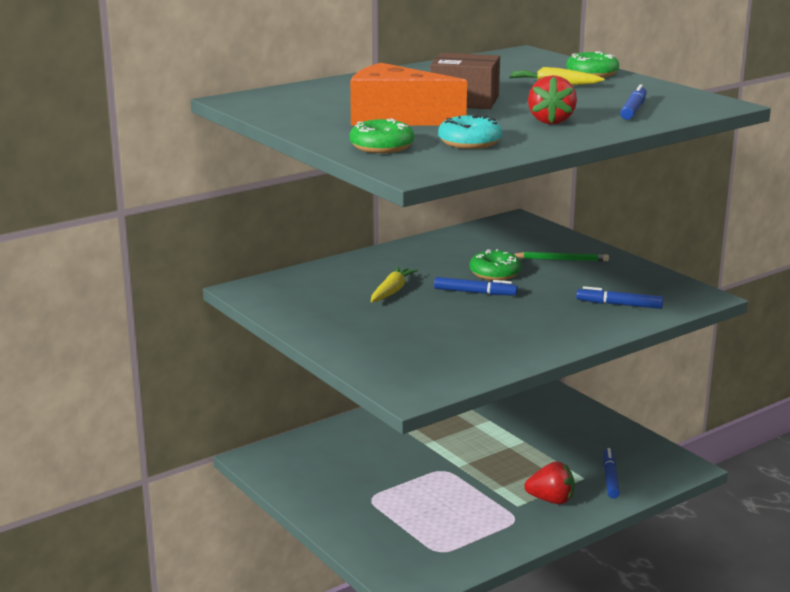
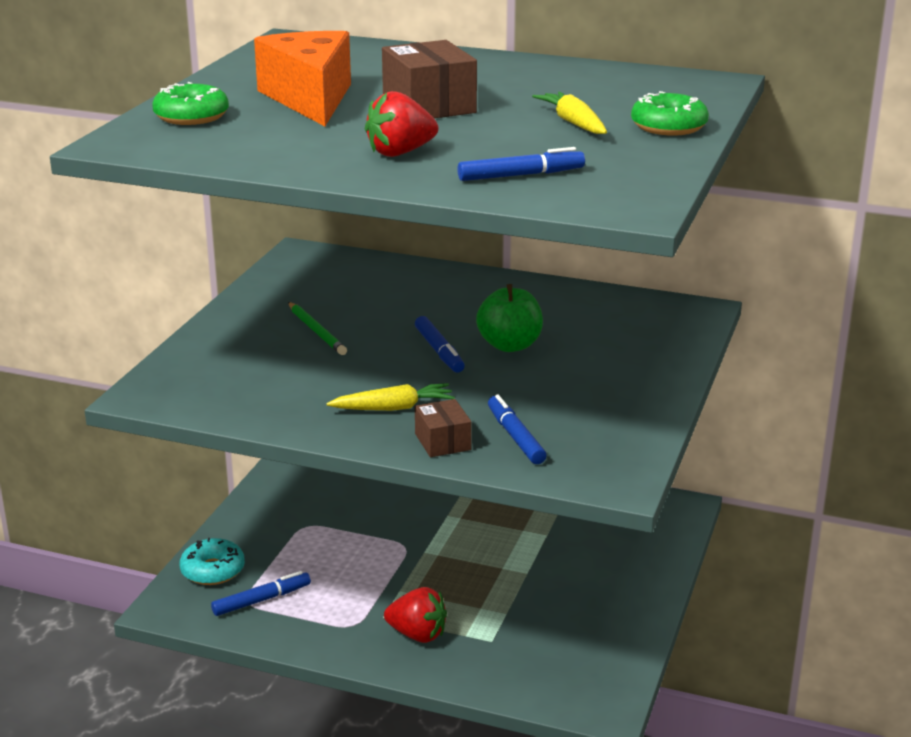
camera: 55 degrees right, 5 degrees up
(392, 291) = (385, 312): yellow carrot -> yellow carrot (393, 408)
(469, 142) = (256, 141): turquoise donut -> turquoise donut (213, 570)
(495, 273) = (510, 345): green donut -> green apple
(551, 500) = (417, 634): red strawberry -> red strawberry turned 45 degrees counterclockwise
(561, 259) = (608, 368): green pencil -> green pencil (316, 331)
(602, 324) = (443, 442): none -> brown box
(610, 478) = (511, 659): blue marker -> blue marker (261, 600)

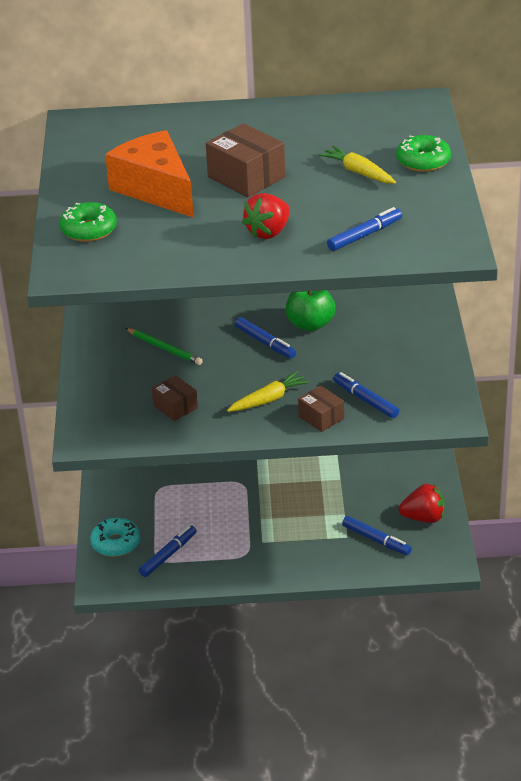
camera: 20 degrees left, 10 degrees up
(275, 389) = (175, 407): none -> brown box
(417, 634) = (294, 547): red strawberry -> red strawberry (423, 518)
(526, 655) = (376, 540): none -> blue marker

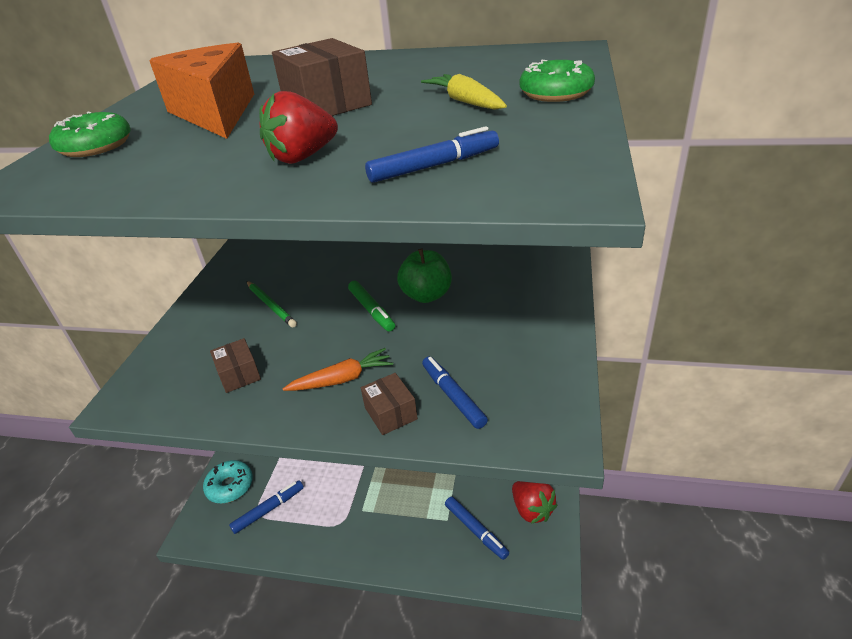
camera: 15 degrees right, 0 degrees up
(265, 343) = (371, 310): blue marker -> green marker
(269, 399) = (342, 379): yellow carrot -> orange carrot
(423, 518) = (532, 510): red strawberry -> red strawberry turned 45 degrees clockwise

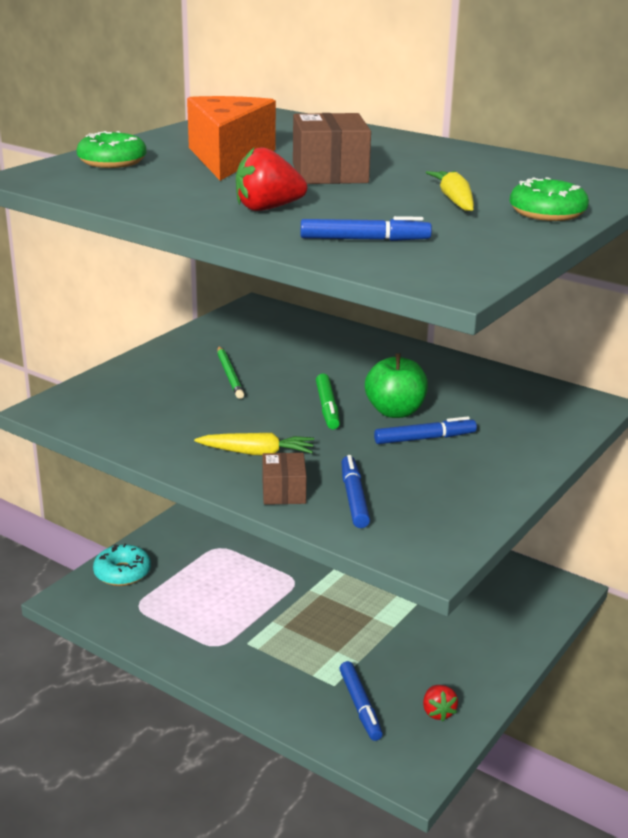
camera: 20 degrees right, 10 degrees down
(239, 374) = (163, 420): brown box -> none
(269, 509) = (150, 607): blue marker -> blue marker (424, 438)
(342, 379) = (257, 453): orange carrot -> yellow carrot
(532, 510) = (438, 712): red strawberry -> red strawberry, size x0.66

